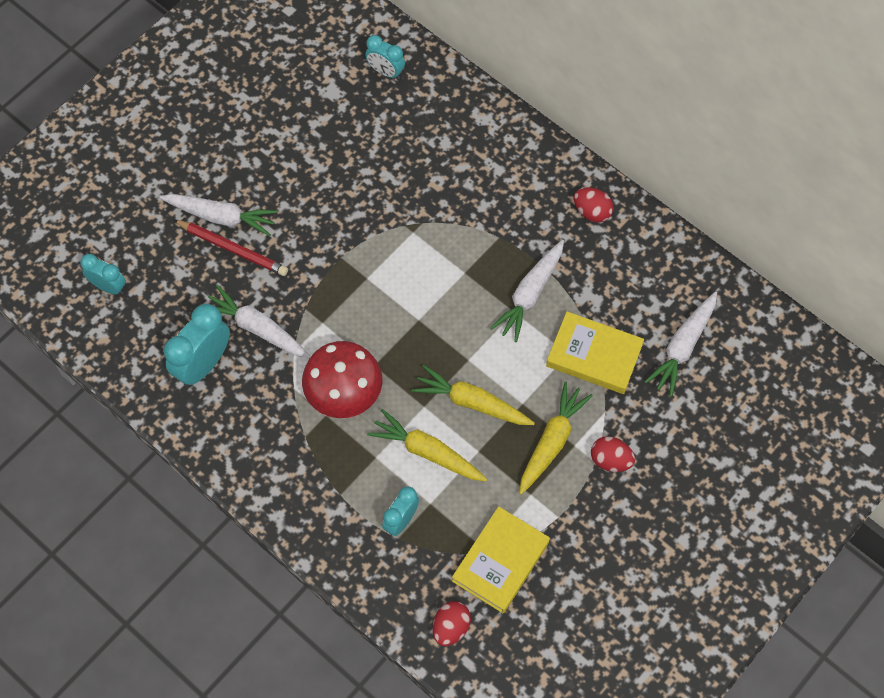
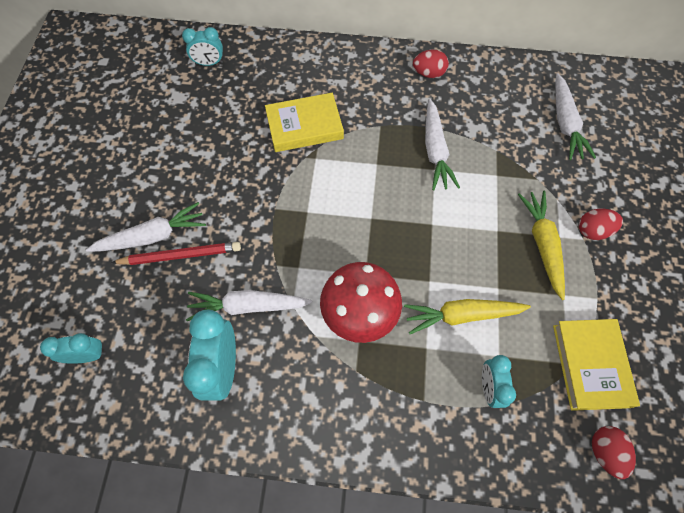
camera: 35 degrees left, 0 degrees up
(472, 402) = (462, 254): yellow carrot -> none
(594, 355) = (515, 165): yellow book -> yellow book (304, 126)

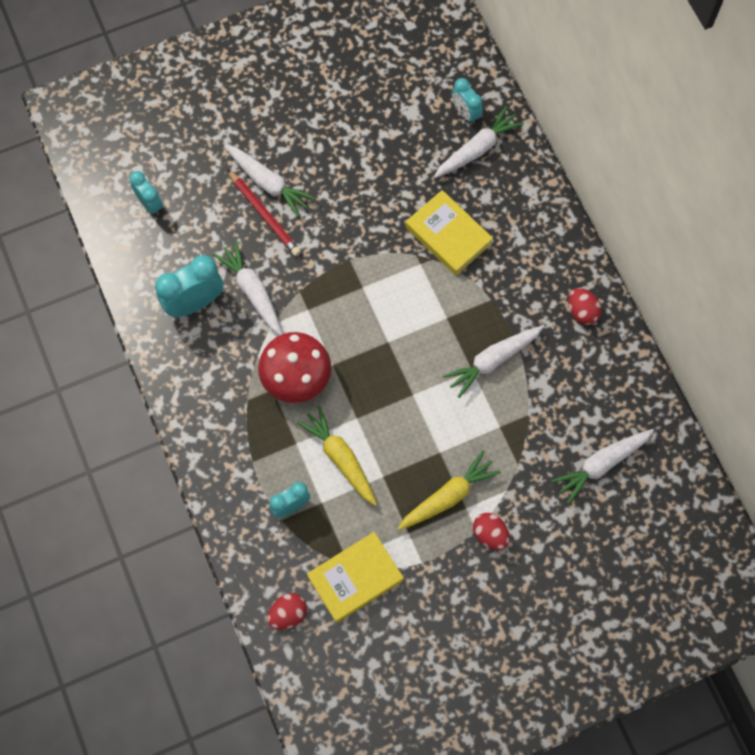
camera: 60 degrees right, 5 degrees up
(245, 71) = (477, 149): none -> white carrot

